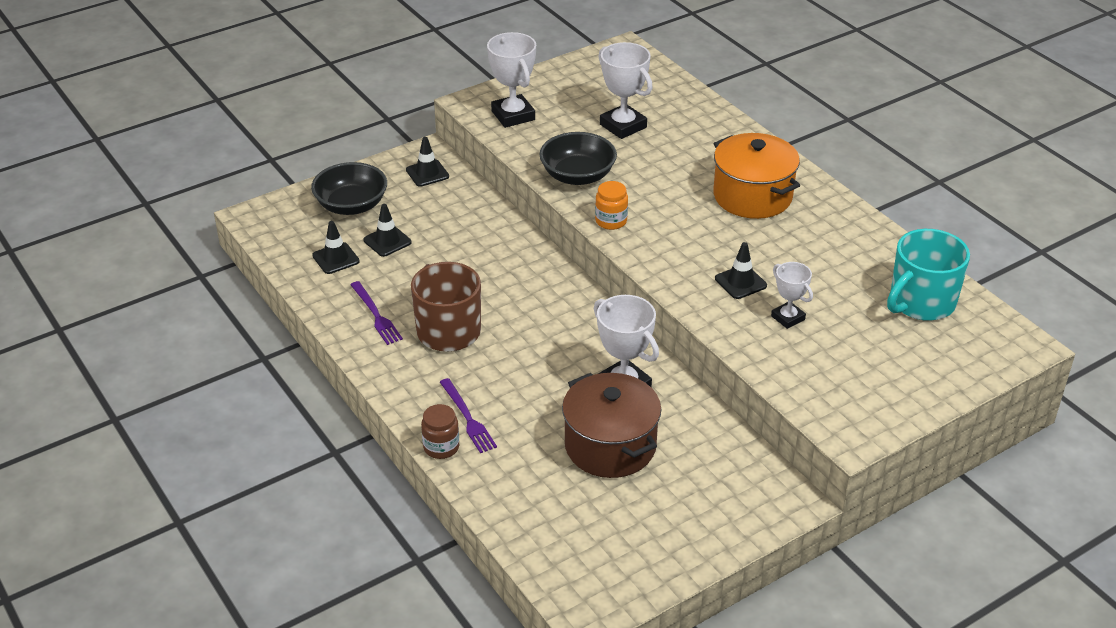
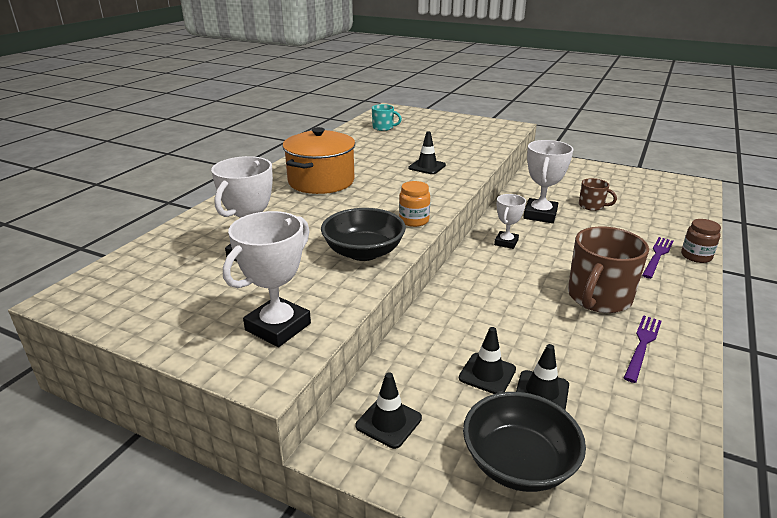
camera: 120 degrees left, 10 degrees down
(336, 258) = (617, 420): black traffic cone -> black traffic cone (487, 374)
(610, 446) = (592, 206): brown pot -> brown mug
(788, 318) = (443, 150): white trophy -> white trophy (506, 242)
(920, 302) = (383, 128): turquoise mug -> turquoise mug, size x0.51

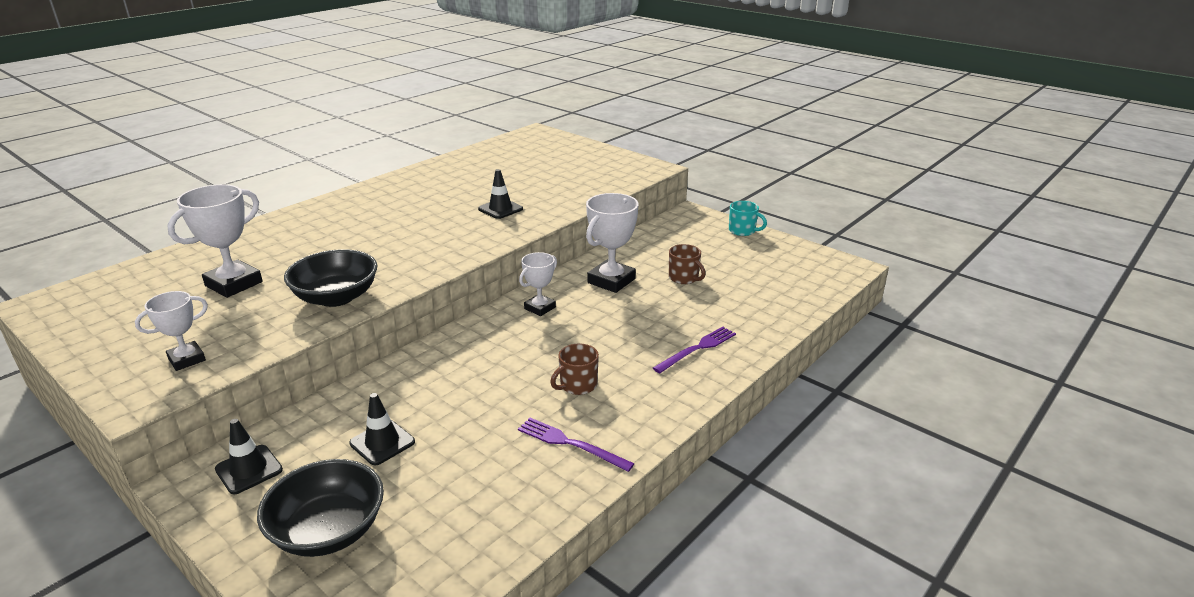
camera: 15 degrees right, 0 degrees up
(278, 327) = (187, 359): white trophy -> white trophy, size x0.61
(321, 181) = (373, 213): orange pot -> none
(383, 128) = (503, 156): turquoise mug -> turquoise mug (742, 231)
(414, 220) = (421, 270): orange jar -> none
(542, 392) = (417, 470): black traffic cone -> none
(598, 298) = (577, 385): brown mug -> brown mug, size x0.51
(642, 345) = (570, 444): purple fork -> purple fork turned 105 degrees counterclockwise
(696, 256) = (744, 356): brown jar -> none

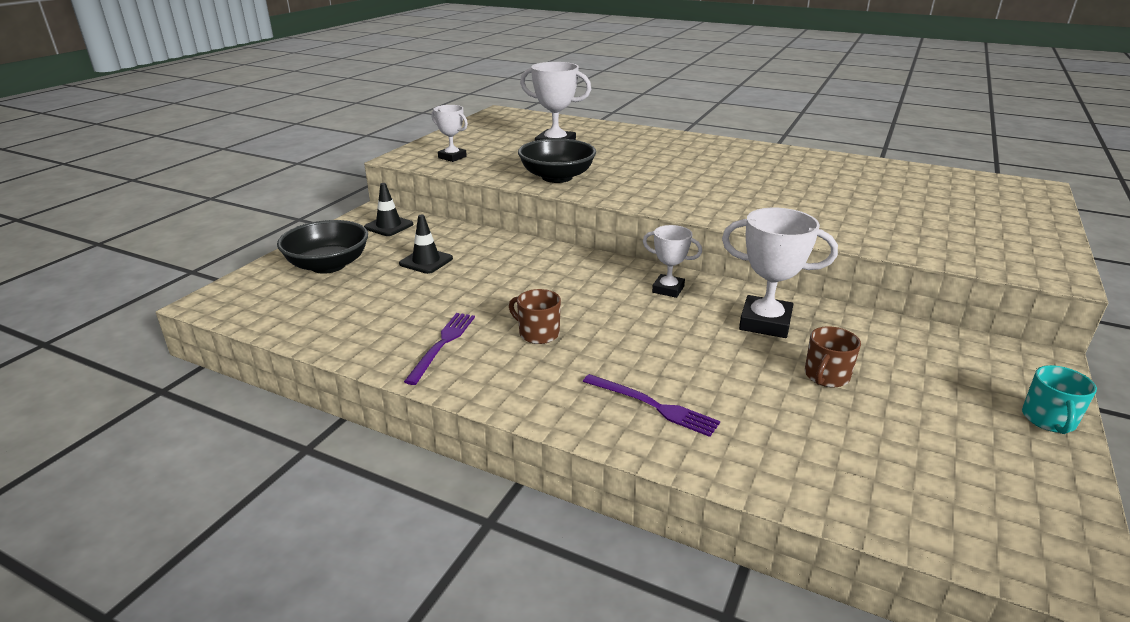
camera: 75 degrees right, 0 degrees up
(500, 209) = (788, 204): black traffic cone -> none

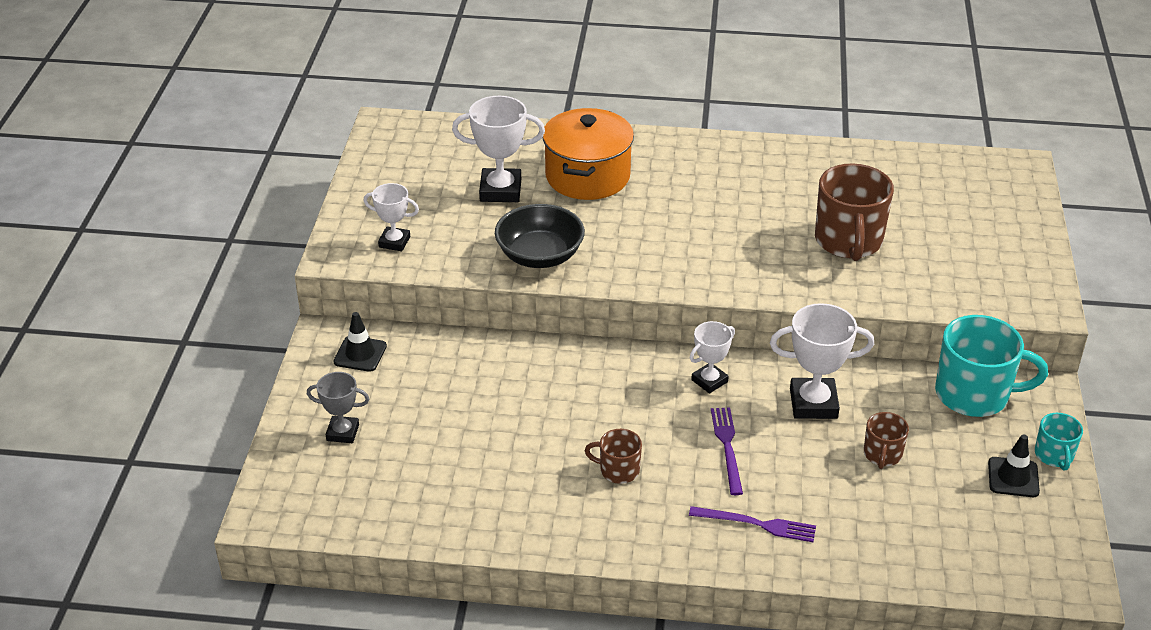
camera: 20 degrees left, 10 degrees up
(328, 265) = (342, 432): black bowl -> grey trophy
(426, 261) = (444, 400): black traffic cone -> black traffic cone (1013, 477)
(442, 344) = (539, 507): purple fork -> purple fork (727, 447)
(629, 147) = (587, 176): none -> orange pot
(668, 289) = (709, 381): white trophy -> white trophy turned 45 degrees counterclockwise
(841, 205) = (848, 241): none -> brown mug
(952, 348) = (974, 394): none -> turquoise mug

